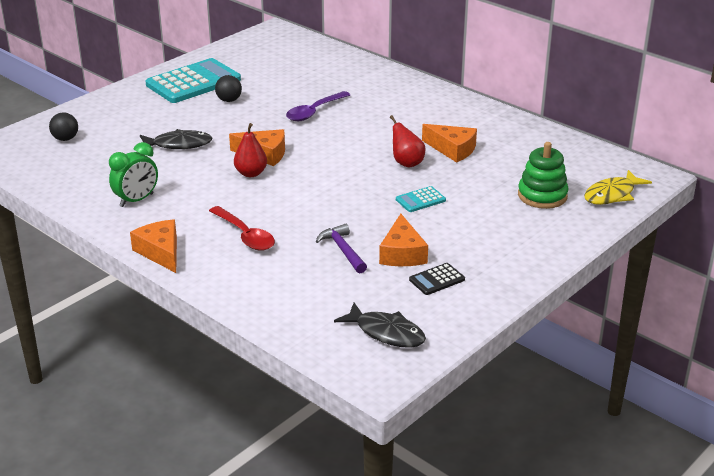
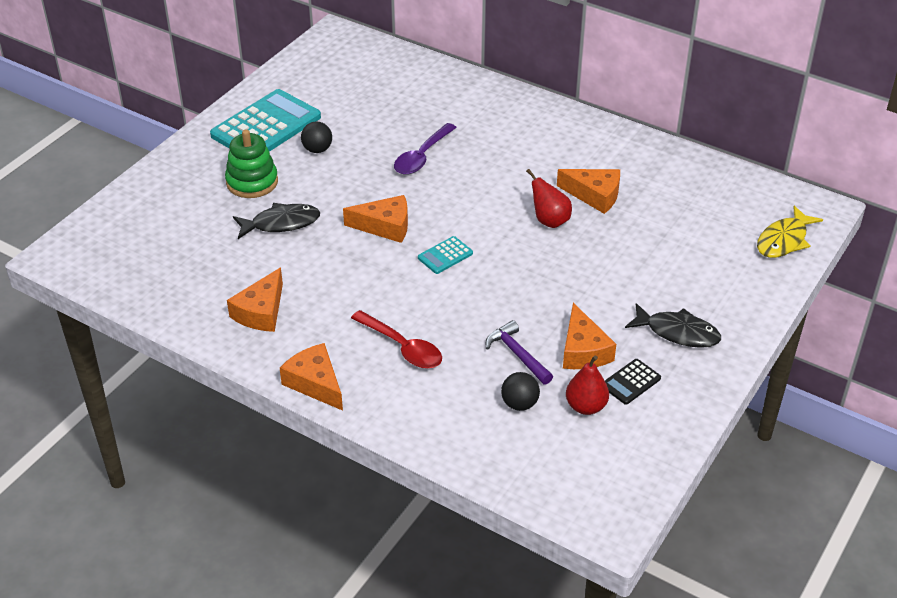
camera: 10 degrees left, 10 degrees up
(65, 139) = (144, 230): black ball -> black ball (519, 404)
(136, 200) = (261, 312): green clock -> orange cheese
(251, 173) = (379, 256): red pear -> red pear (586, 406)
(386, 333) = (598, 461): black fish -> black fish (677, 332)
(420, 200) = (580, 272): turquoise calculator -> turquoise calculator (445, 256)
(542, 196) = (710, 251): green stacking toy -> green stacking toy (252, 182)

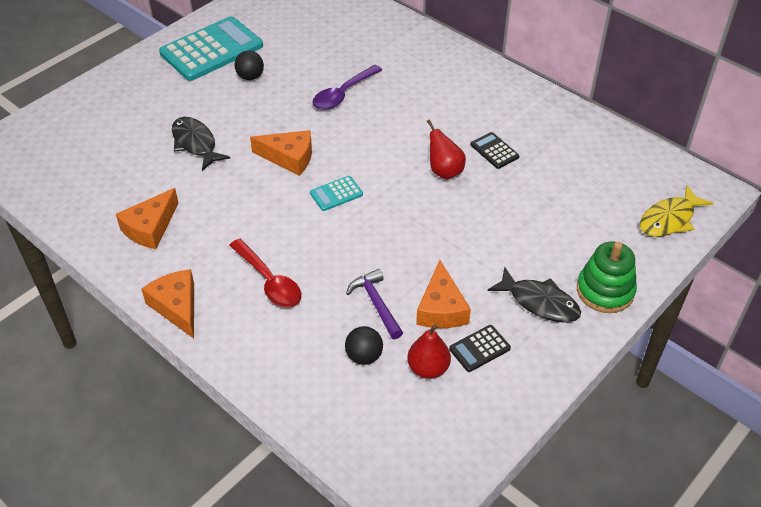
camera: 10 degrees right, 5 degrees up
(252, 182) = (182, 101): green stacking toy -> green stacking toy (605, 291)
(281, 223) = (195, 143): black fish -> black fish turned 120 degrees counterclockwise
(594, 195) = (494, 151): orange cheese -> black calculator

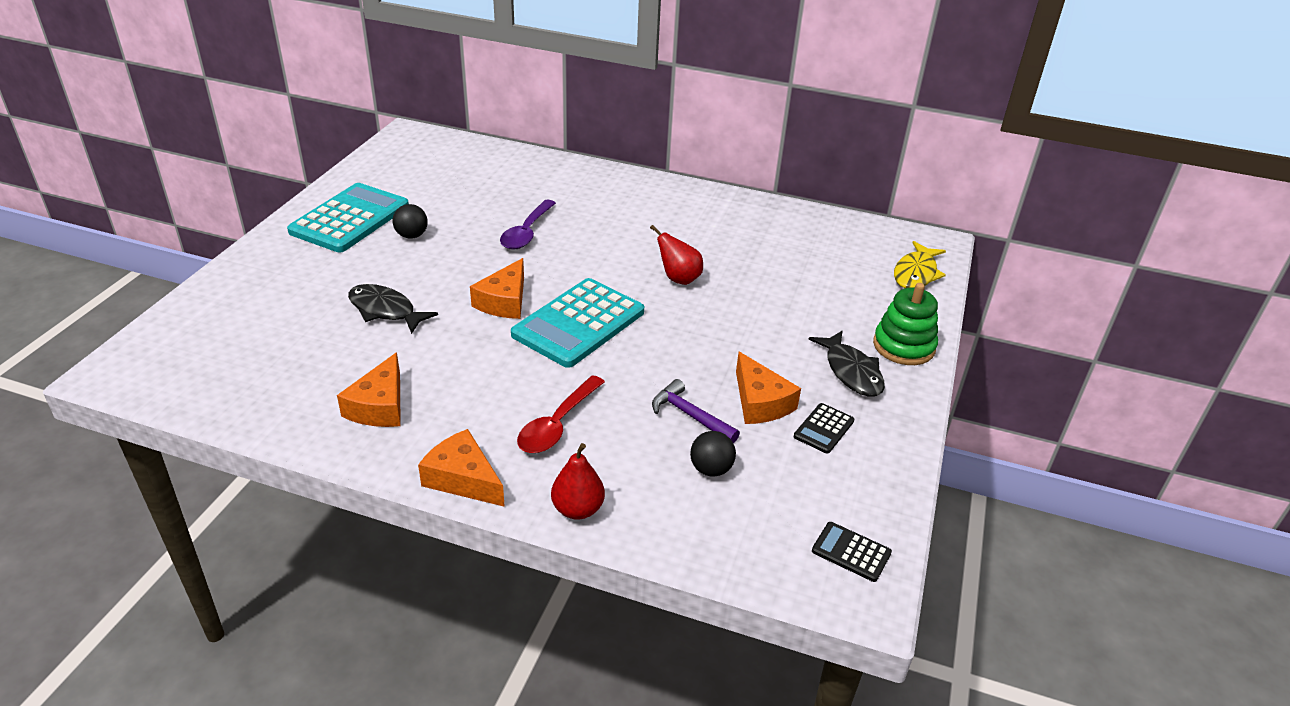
camera: 25 degrees left, 10 degrees down
(269, 281) = (557, 424): red spoon -> red spoon turned 90 degrees clockwise
(289, 158) = (504, 301): orange cheese -> orange cheese turned 120 degrees clockwise
(336, 194) = (579, 323): turquoise calculator -> turquoise calculator, size x2.24
(428, 368) = (785, 462): red pear -> red pear (578, 509)
(494, 151) = (716, 251): black calculator -> black calculator (851, 552)
(539, 302) = (851, 371): black fish -> black fish turned 60 degrees clockwise

